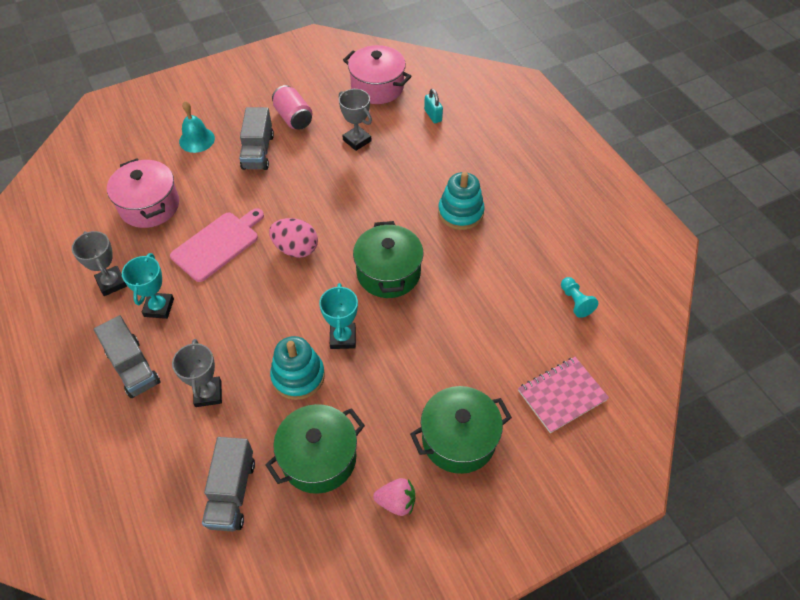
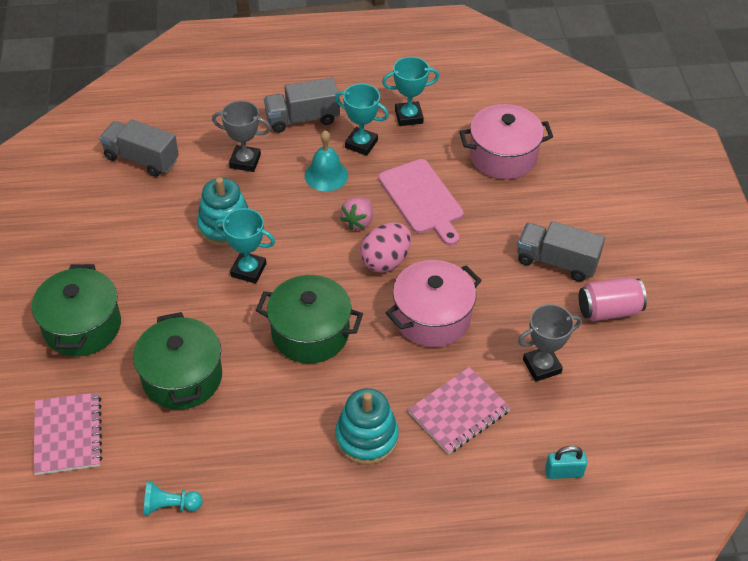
camera: 110 degrees right, 5 degrees down
(111, 283) = (409, 117): grey trophy -> turquoise trophy
(197, 140) = (597, 210): turquoise bell -> turquoise bell (326, 175)
(319, 458) = (134, 220): green pot -> green pot (182, 377)
(377, 87) = (647, 423): pink pot -> pink pot (432, 318)
(396, 502) = (58, 261): pink strawberry -> pink strawberry (358, 221)
(415, 172) = (458, 412): none -> pink notebook

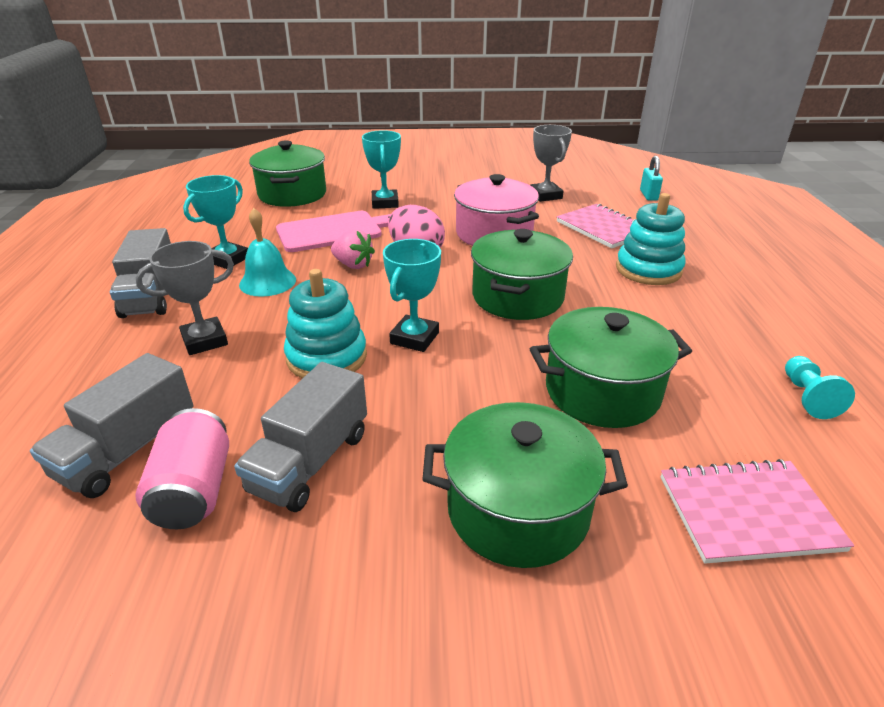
camera: 85 degrees left, 15 degrees down
(245, 161) = (205, 340): grey trophy -> grey trophy turned 45 degrees clockwise
(409, 117) = (202, 232): turquoise trophy -> turquoise trophy (385, 203)
(503, 156) = (292, 194): pink pot -> green pot
(556, 262) = (431, 183): grey truck -> grey truck (310, 462)
(608, 310) = (486, 171): pink can -> pink can (194, 491)

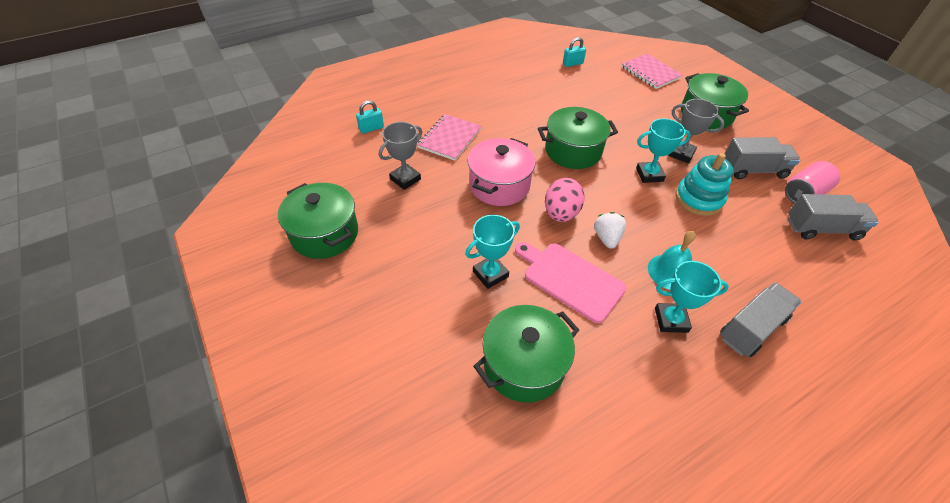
camera: 120 degrees left, 15 degrees up
(205, 340) = (746, 259): grey trophy -> grey trophy (681, 154)
(353, 265) = (607, 238): pink strawberry -> white strawberry
(602, 391) = (623, 109): green pot -> green pot (325, 234)
(648, 269) = (497, 112): turquoise stacking toy -> none
(807, 397) = (572, 63): turquoise pawn -> turquoise padlock

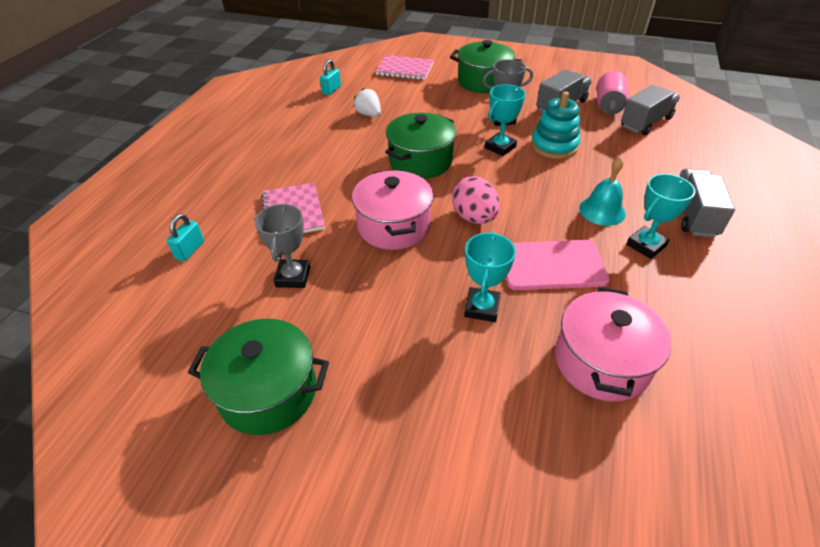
camera: 40 degrees left, 5 degrees down
(524, 365) = (601, 362): green pot -> pink pot
(607, 238) = (531, 214): white strawberry -> white strawberry (369, 114)

